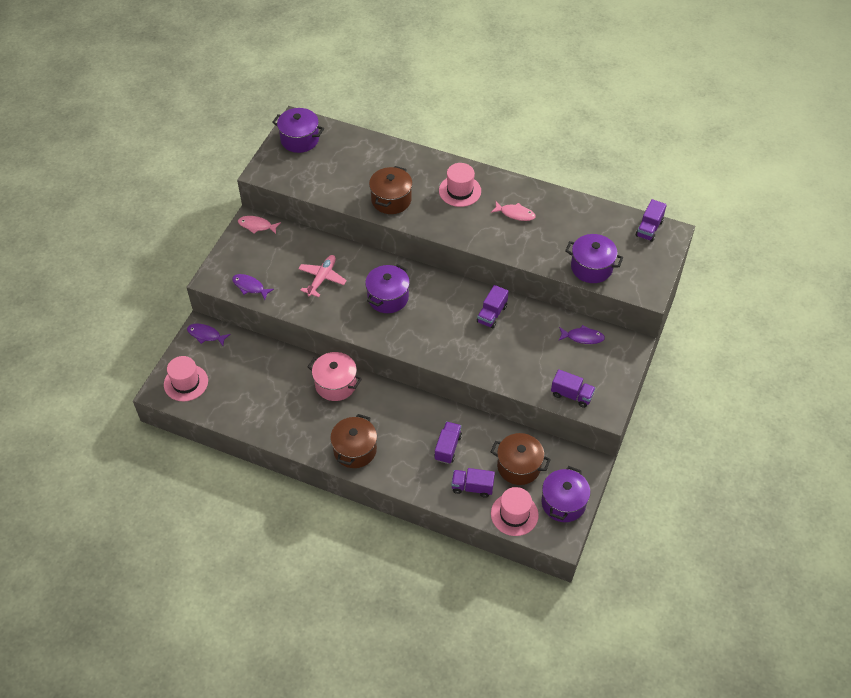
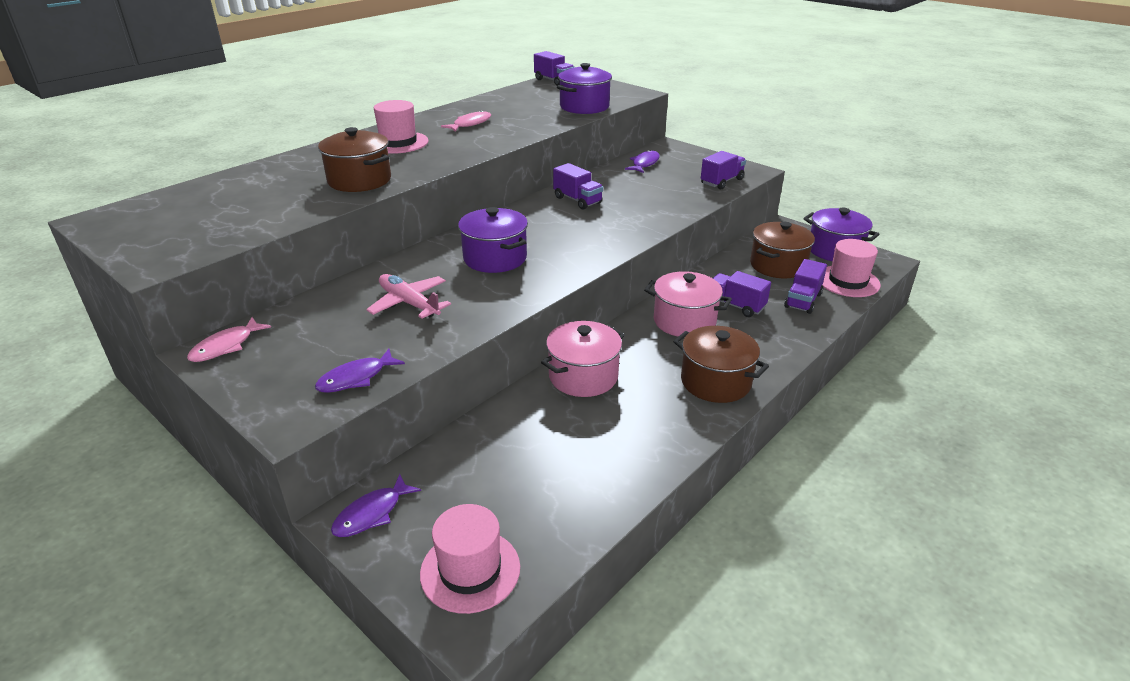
camera: 70 degrees left, 20 degrees down
(299, 139) = (138, 223): purple pot -> none
(415, 422) = (684, 321): none -> pink pot

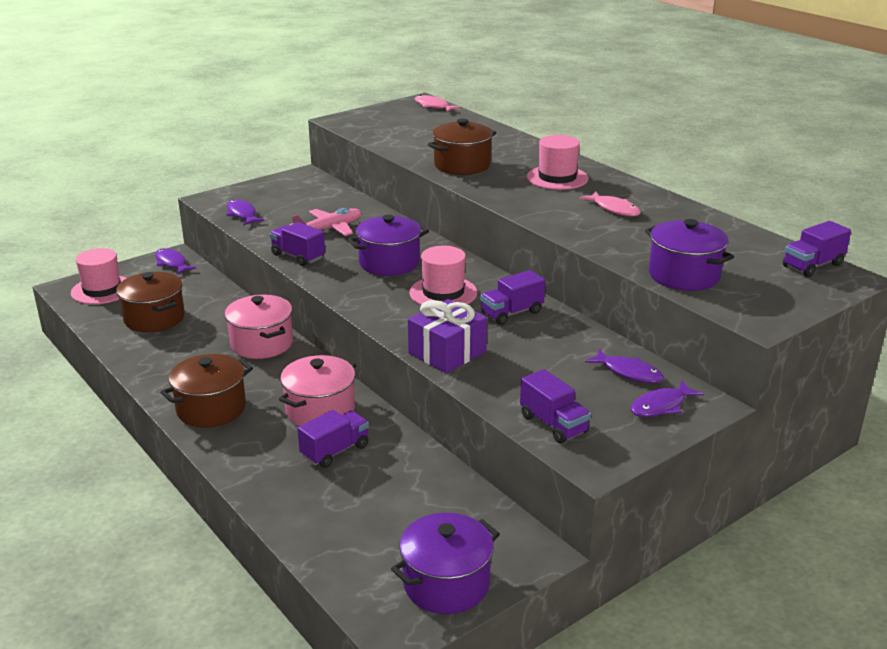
camera: 100 degrees right, 5 degrees down
(226, 346) = (307, 179): pink fish -> pink fish (433, 106)
(653, 219) = (447, 352): none -> purple gift
(678, 156) = (661, 406): none -> purple fish
(778, 265) = (417, 511): brown pot -> brown pot (154, 318)
(803, 300) = (323, 507): purple truck -> purple truck (298, 256)
(848, 281) = (352, 565): pink hat -> pink hat (443, 293)

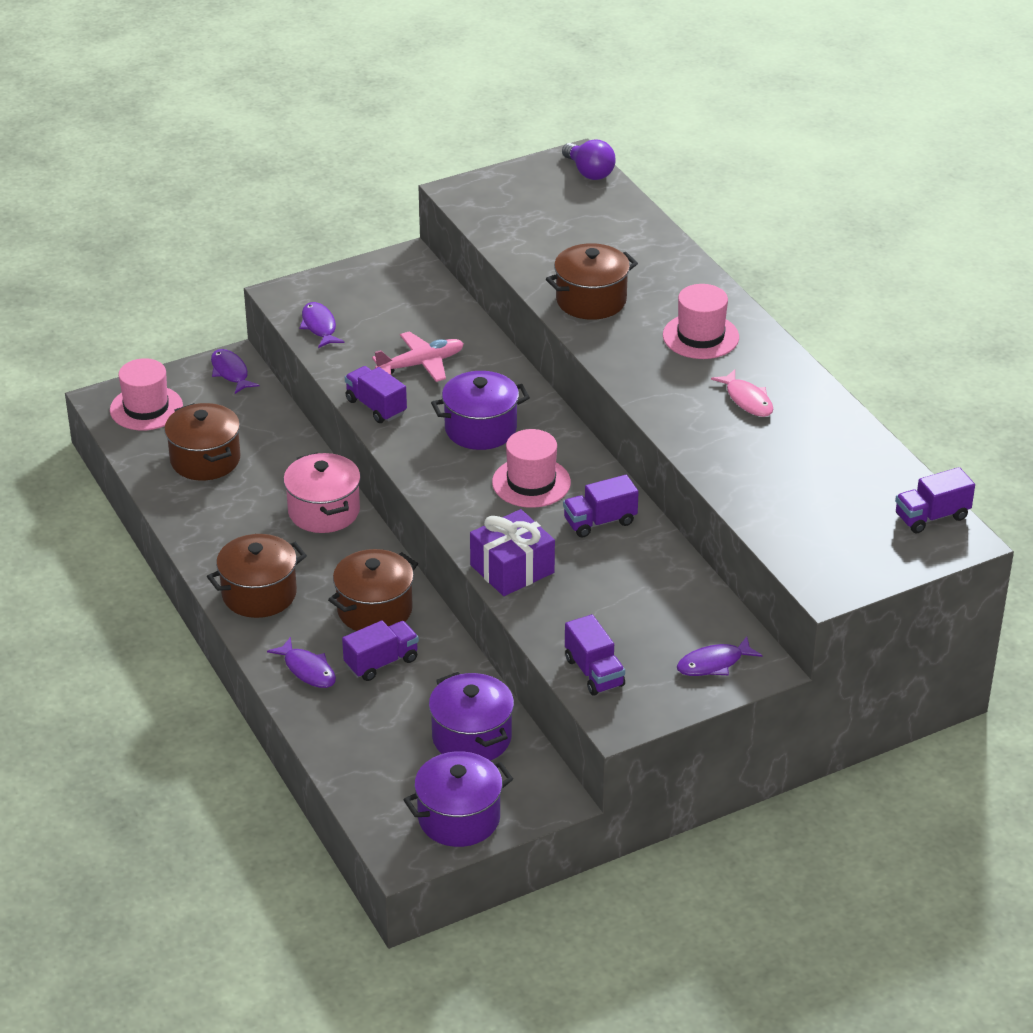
camera: 10 degrees right, 10 degrees up
(320, 410) = (374, 610): pink pot -> brown pot
(433, 106) = (589, 172): pink fish -> purple light bulb
(628, 372) = (698, 618): purple fish -> purple fish (307, 670)
(684, 275) = (779, 515): purple pot -> purple pot (471, 737)

